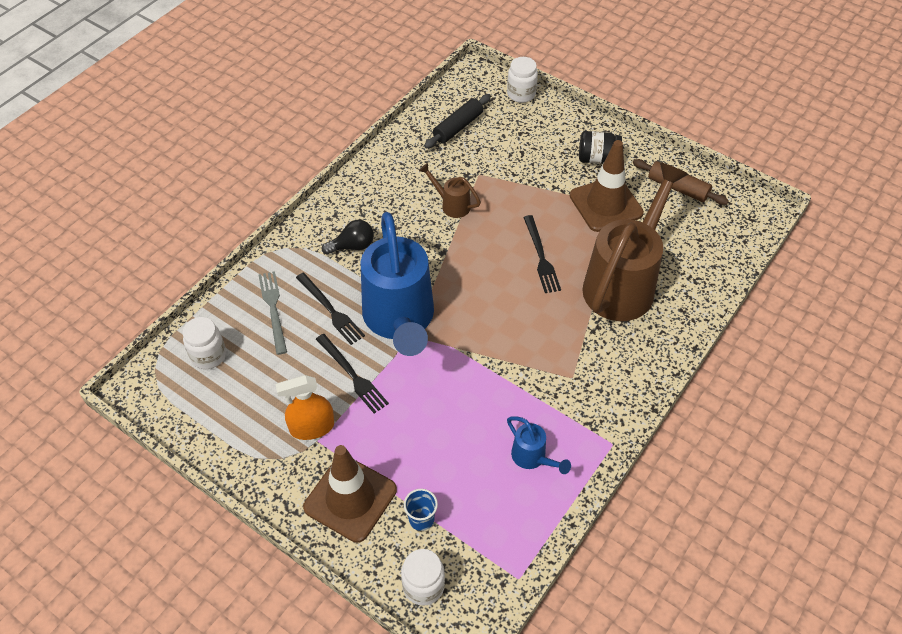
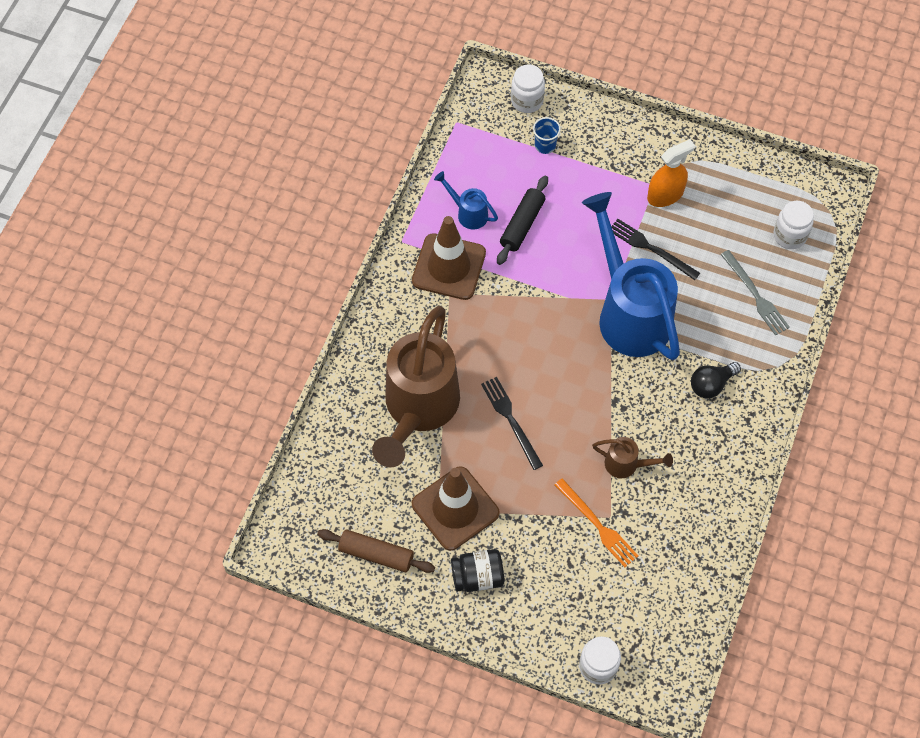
camera: 165 degrees right, 10 degrees up
(331, 310) = (700, 307): black fork -> none
(350, 498) = (608, 147): brown traffic cone -> brown traffic cone (449, 267)
(458, 127) = (659, 586): black rolling pin -> black rolling pin (522, 224)
(491, 171) = (597, 525): none -> orange fork

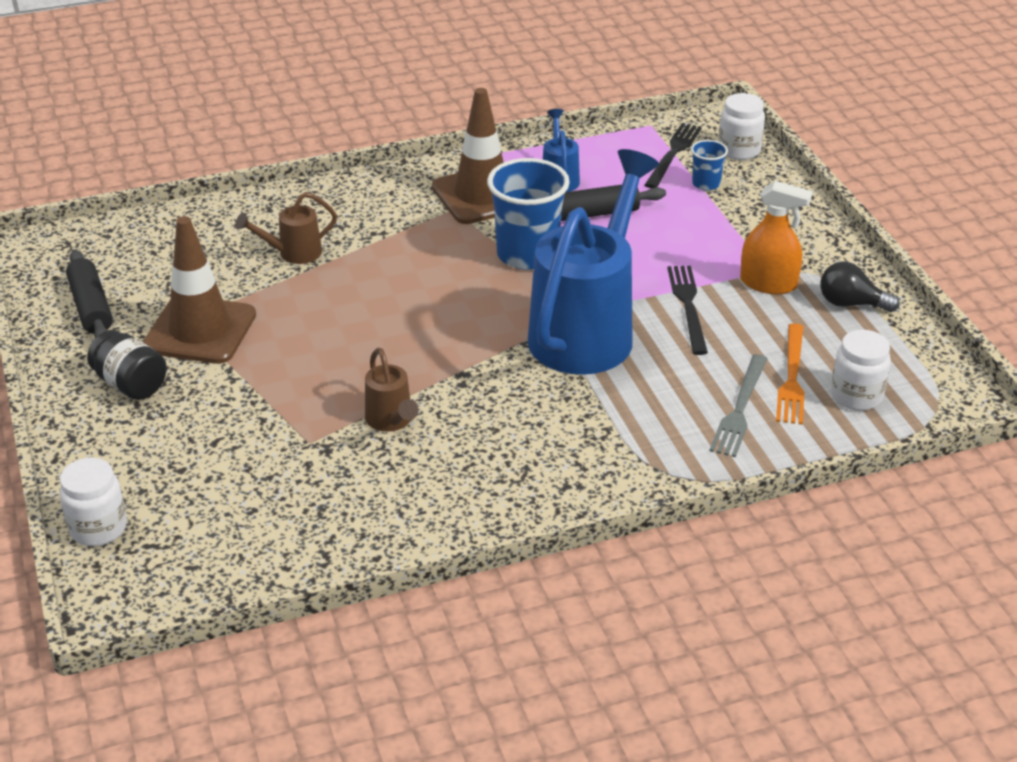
camera: 50 degrees right, 25 degrees down
(376, 554) = (91, 307): brown rolling pin -> black rolling pin
(418, 409) = (293, 253): brown watering can -> brown watering can, size x0.43
(511, 420) = (351, 315): black fork -> black fork (673, 153)
(532, 288) = (527, 254): none -> blue cup
(597, 525) = (288, 437): orange fork -> orange fork (792, 378)
(711, 384) = (576, 433): black light bulb -> black light bulb (851, 304)

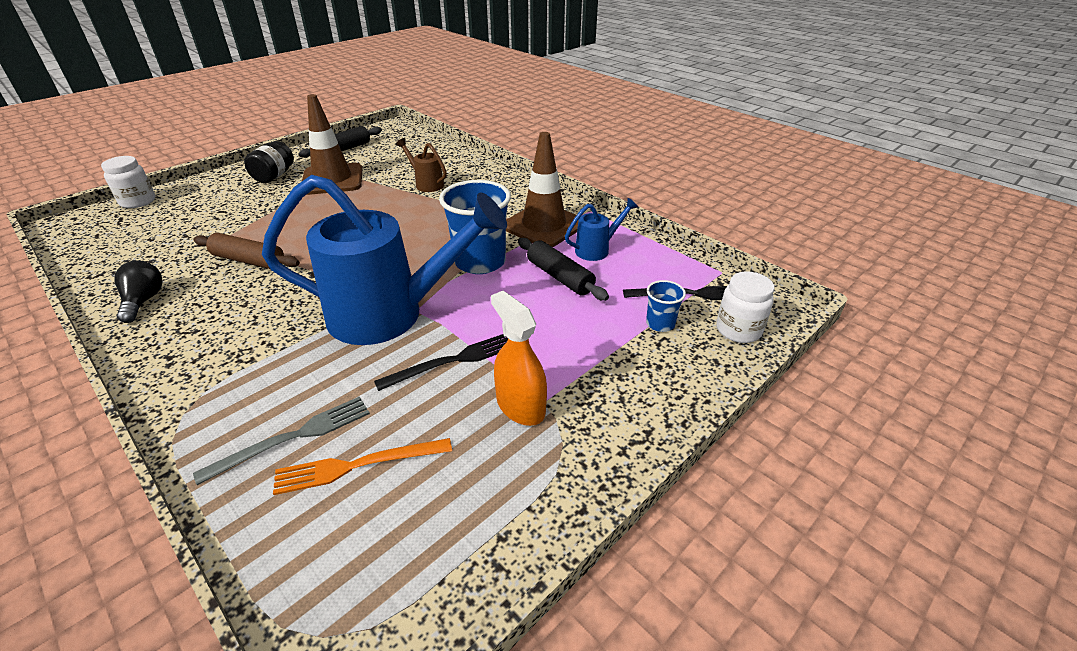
camera: 65 degrees right, 0 degrees up
(391, 421) = (249, 260): brown watering can -> brown rolling pin
(740, 409) = (293, 437): grey fork -> grey fork turned 150 degrees clockwise
(768, 283) = (520, 406): orange spray bottle -> orange spray bottle turned 150 degrees clockwise
(851, 304) = (520, 484): black light bulb -> black light bulb (144, 301)
(856, 396) = (336, 534): white jar -> none

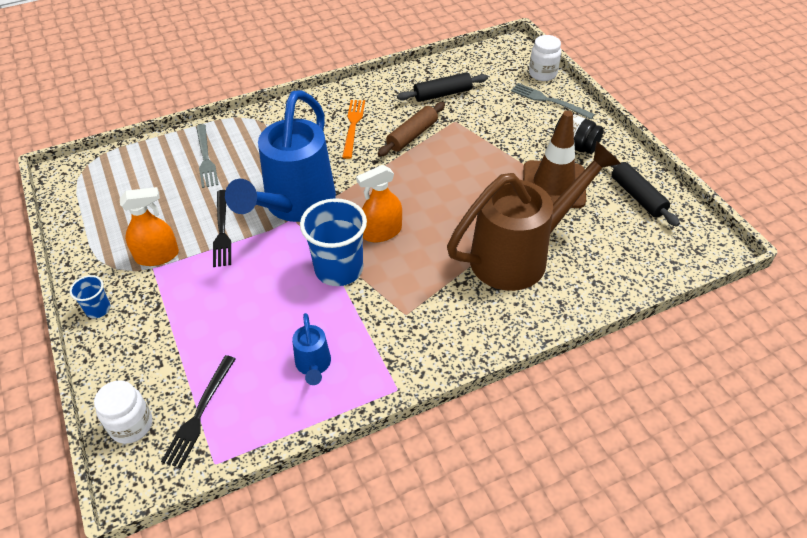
camera: 110 degrees right, 10 degrees up
(144, 301) = (381, 93): black light bulb -> none
(194, 193) = (549, 101): none -> grey fork
(357, 465) = (167, 181): orange fork -> orange fork (353, 126)
(419, 249) = (382, 232): none -> orange spray bottle
(426, 184) = (519, 255): brown watering can -> brown watering can, size x2.35
(544, 225) = (382, 335): brown traffic cone -> none
(560, 277) = (284, 320): black rolling pin -> black rolling pin (442, 94)
(660, 324) = (177, 369): blue cup -> blue cup (98, 309)

